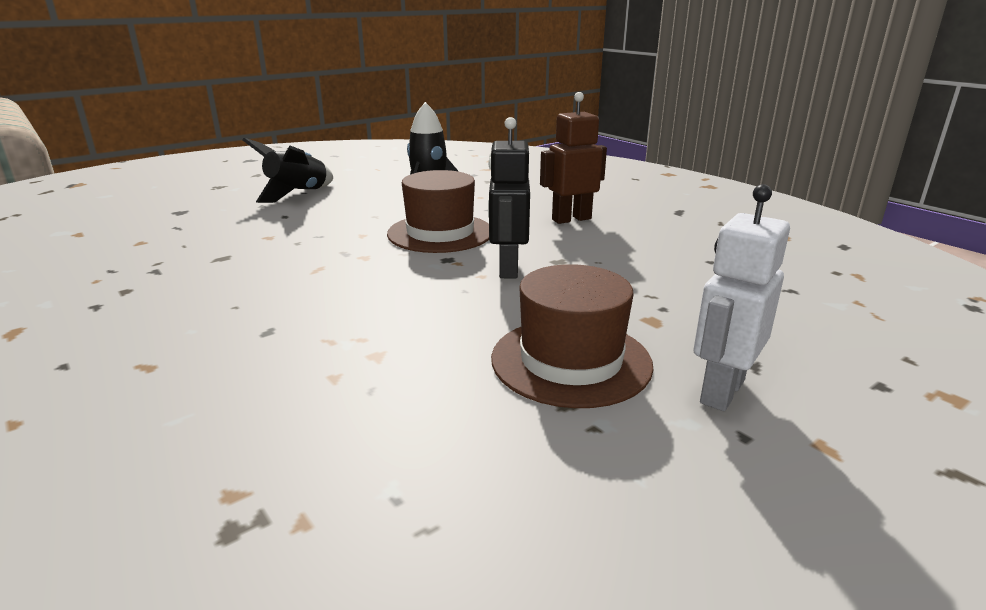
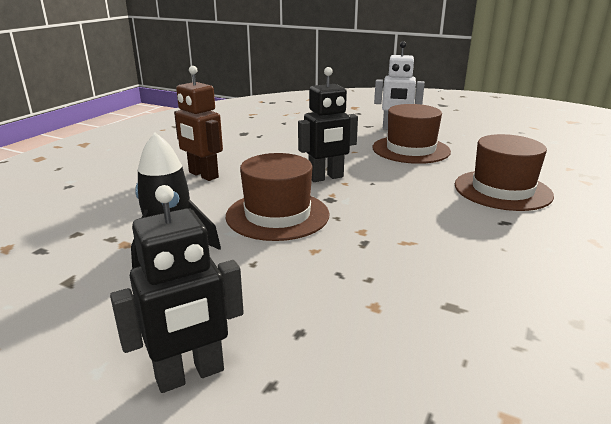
camera: 115 degrees left, 0 degrees up
(298, 194) = (190, 375): black rocket -> black robot
(331, 373) = (502, 190): none -> brown hat

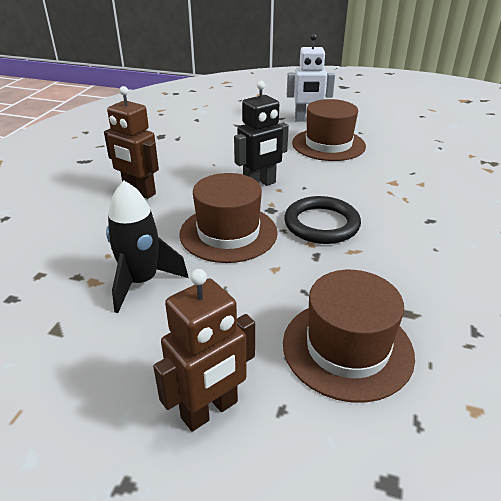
camera: 10 degrees left, 10 degrees up
(190, 375) = (210, 410): black robot -> brown robot
(380, 215) = (321, 224): none -> black ring
(502, 190) = (420, 185): brown hat -> brown hat (347, 348)

